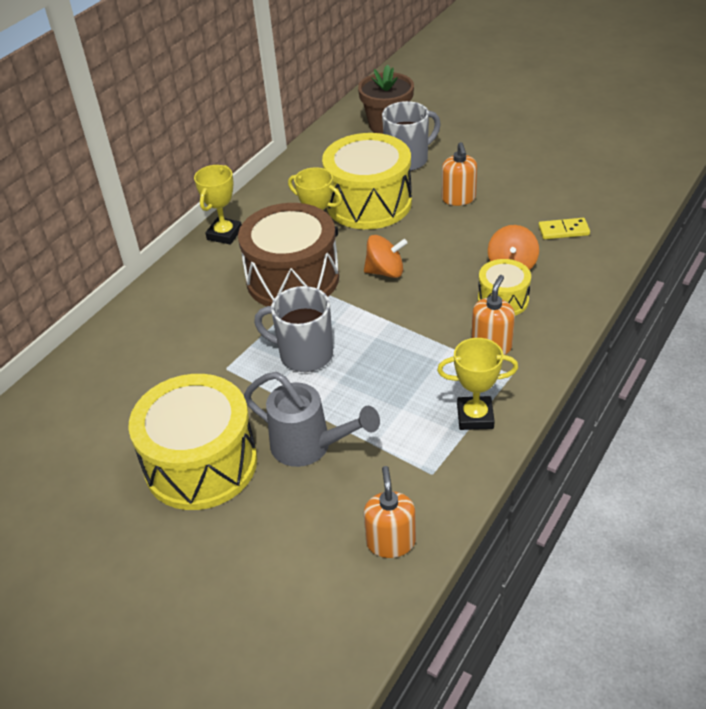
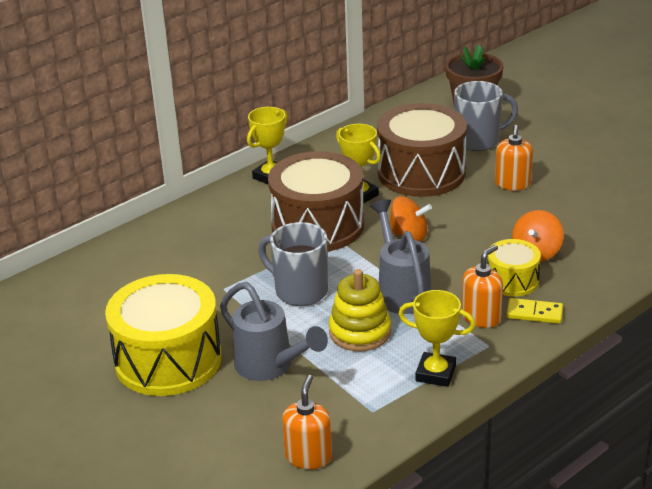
camera: 15 degrees right, 10 degrees down
(369, 203) = (421, 173): yellow drum -> brown drum
(382, 387) = (360, 332): none -> yellow stacking toy
(403, 333) = (401, 291): none -> grey watering can
(563, 230) = (605, 231): yellow domino -> yellow domino (534, 313)

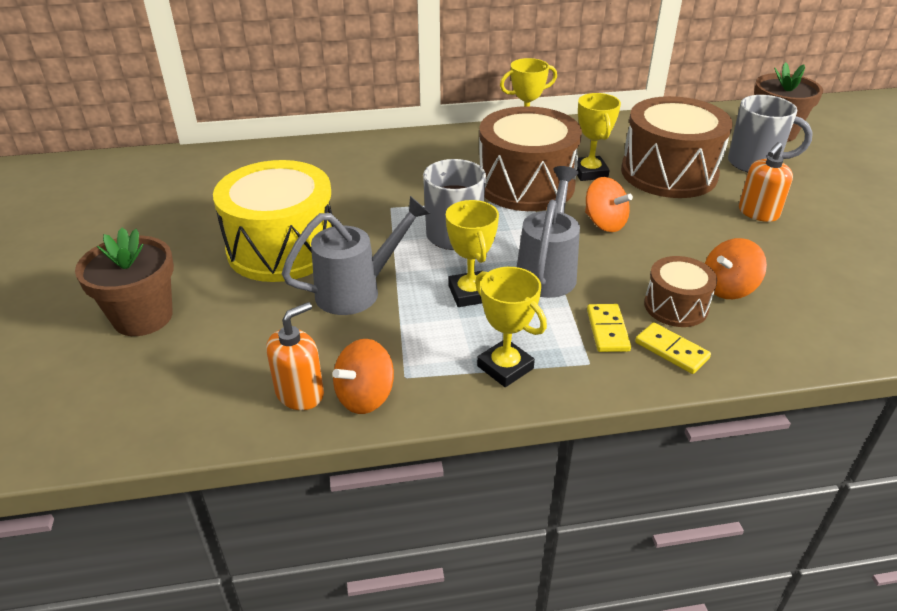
camera: 30 degrees right, 5 degrees up
(113, 463) = (143, 317): none -> brown flower pot
(270, 366) = (358, 290): grey watering can -> grey watering can turned 105 degrees counterclockwise
(358, 437) = (365, 396): none -> orange spinning top
(360, 332) = (470, 293): yellow stacking toy -> yellow trophy
(481, 317) = (607, 330): orange soap dispenser -> yellow domino
(512, 280) = (676, 306): yellow drum -> brown drum

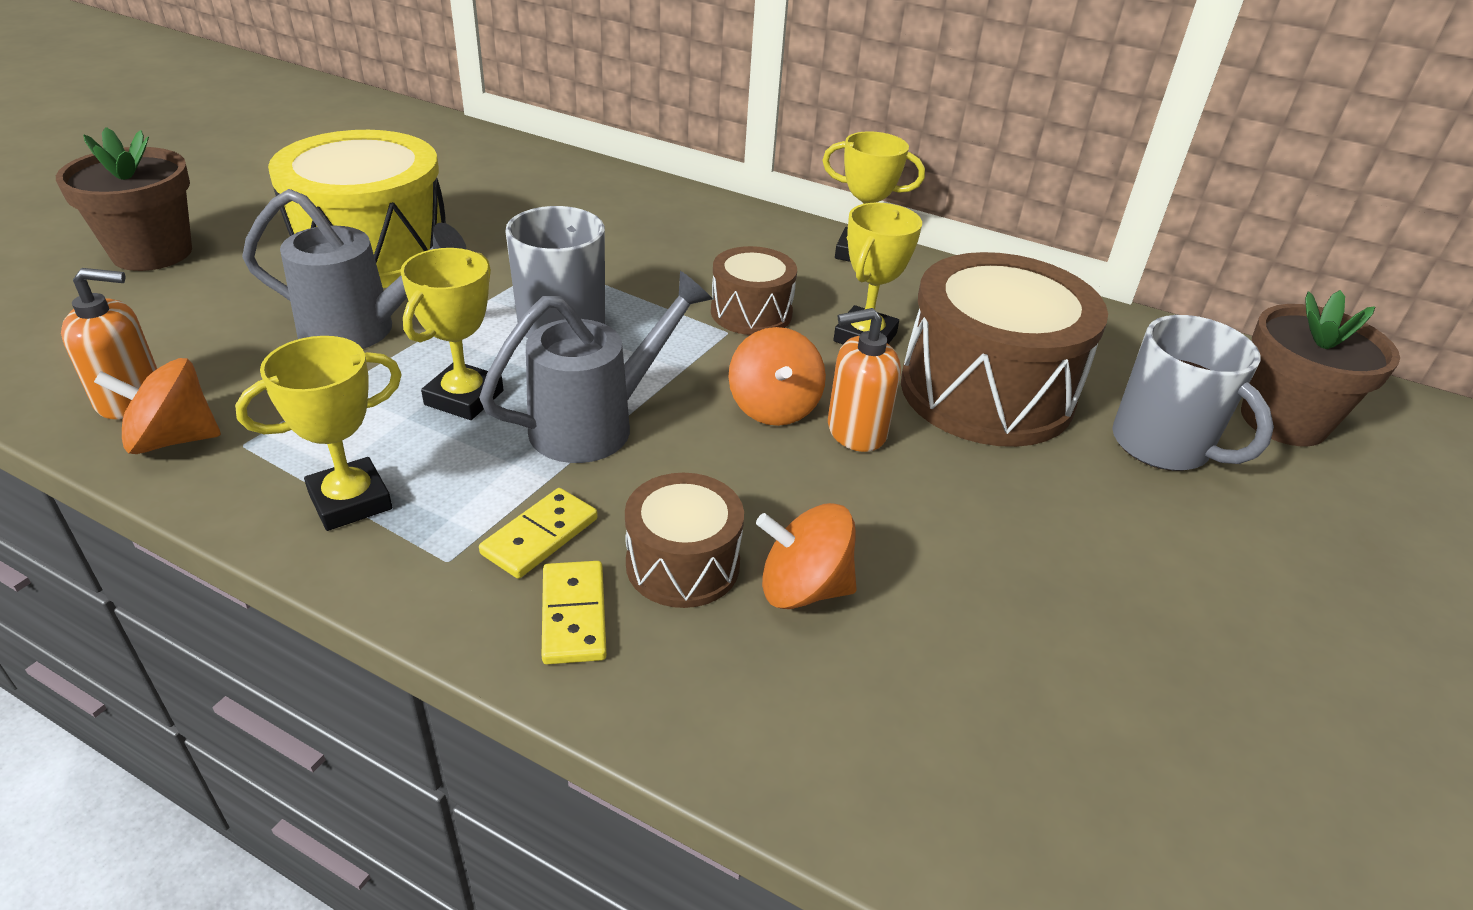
camera: 35 degrees right, 0 degrees up
(505, 367) = (350, 501): yellow trophy -> yellow trophy turned 60 degrees clockwise
(526, 185) = (751, 312): brown drum -> brown drum, size x0.52
(758, 213) = (1043, 516): orange soap dispenser -> orange soap dispenser (856, 431)

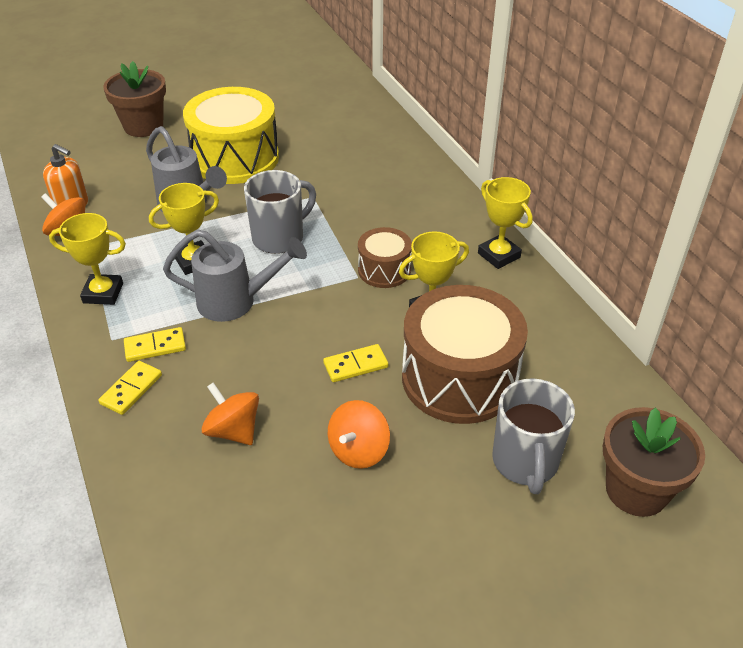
camera: 40 degrees right, 5 degrees up
(683, 564) = (196, 391): brown drum -> none
(773, 407) = (329, 332): orange spinning top -> orange spinning top (358, 450)
(856, 431) = (355, 365): orange soap dispenser -> yellow domino

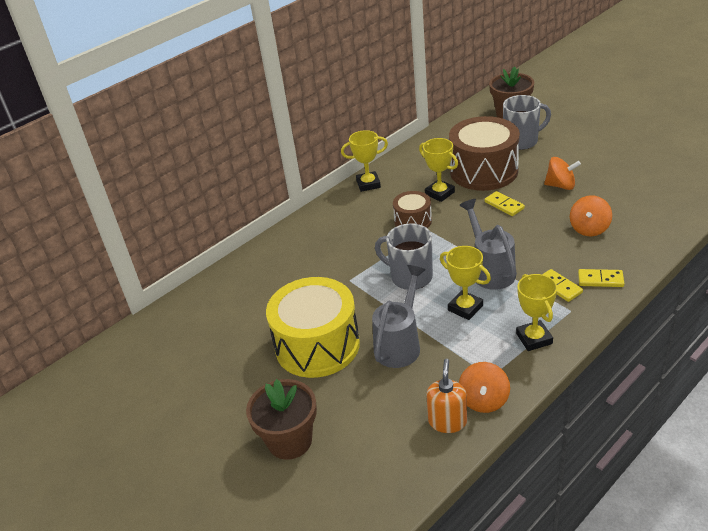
camera: 105 degrees left, 5 degrees down
(499, 255) = (368, 184): yellow trophy -> yellow trophy turned 45 degrees clockwise

